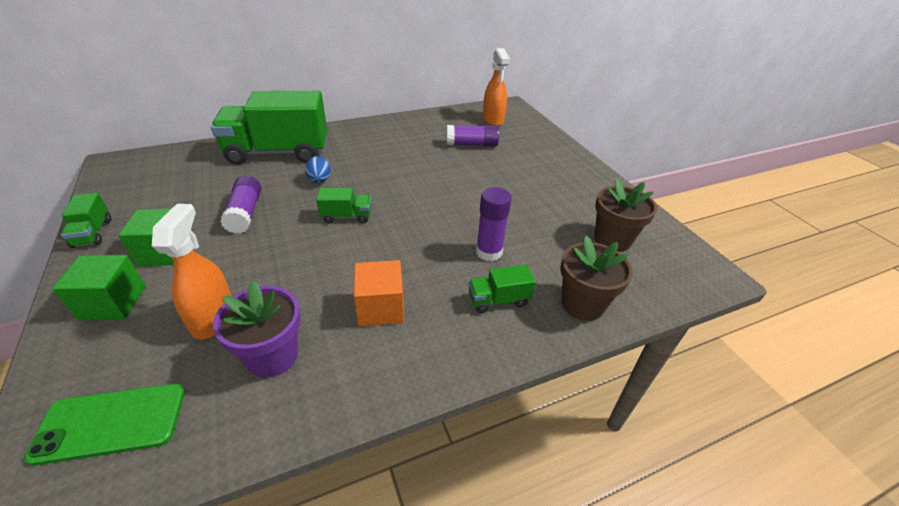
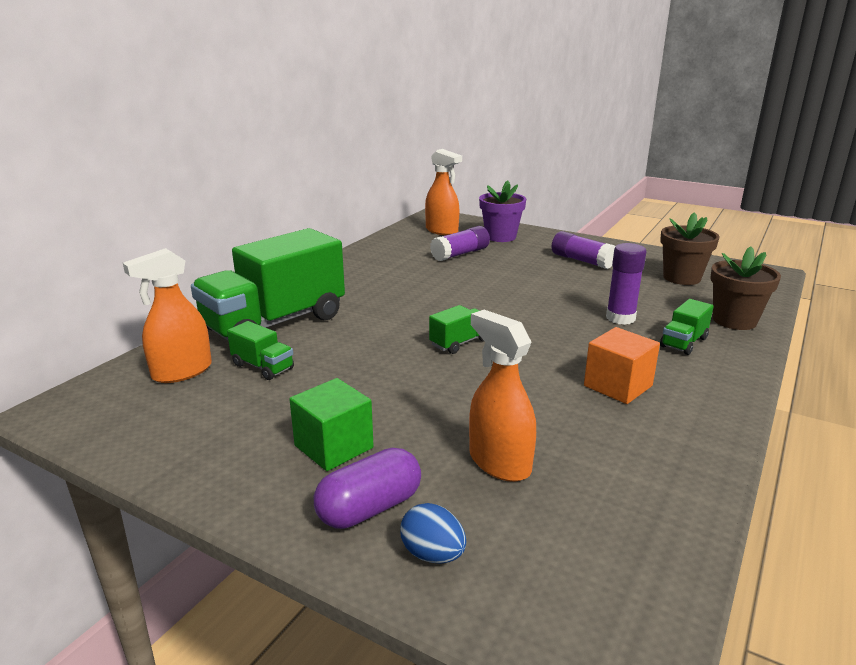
camera: 35 degrees left, 15 degrees down
(93, 233) = (196, 475): green truck -> green truck (263, 367)
(111, 423) = (574, 574): green phone -> none
(113, 302) = (369, 508): green cube -> purple capsule
(189, 165) = (182, 372): none -> orange spray bottle
(245, 213) = (351, 381): purple glue stick -> purple glue stick (582, 261)
(272, 356) = (605, 456): purple flower pot -> purple flower pot (500, 237)
(320, 180) = (373, 328): blue egg -> blue egg (433, 554)

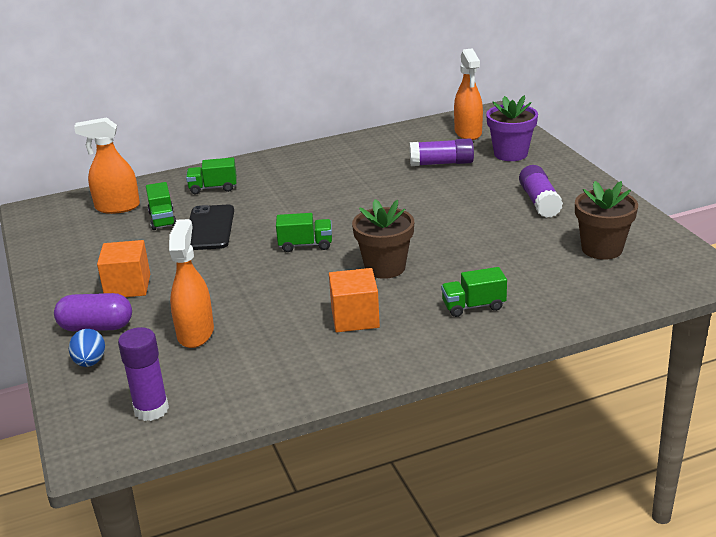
camera: 40 degrees right, 5 degrees up
(275, 323) = (213, 188): green truck -> green truck, size x0.42
(333, 358) = (209, 228): none -> black phone
(334, 446) = (128, 286): green cube -> orange cube
(620, 318) = (463, 267): purple glue stick -> purple glue stick (151, 409)
(734, 321) = (561, 305): brown flower pot -> brown flower pot (385, 267)

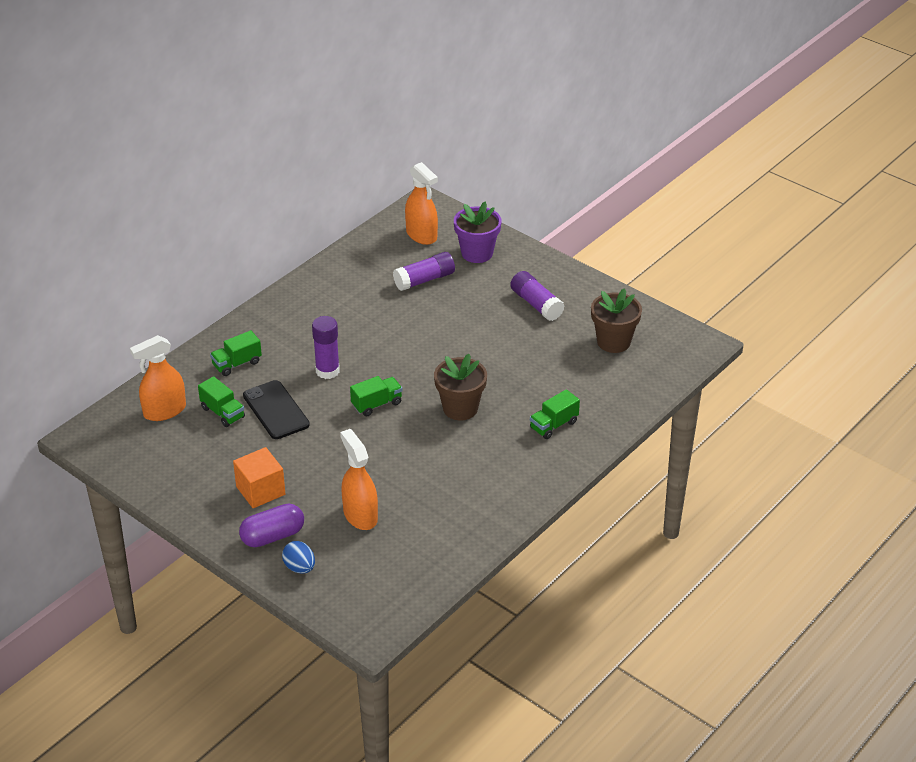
camera: 30 degrees left, 10 degrees up
(151, 409) = (386, 588): purple glue stick -> purple glue stick (327, 371)
(355, 318) = (473, 463): orange cube -> none

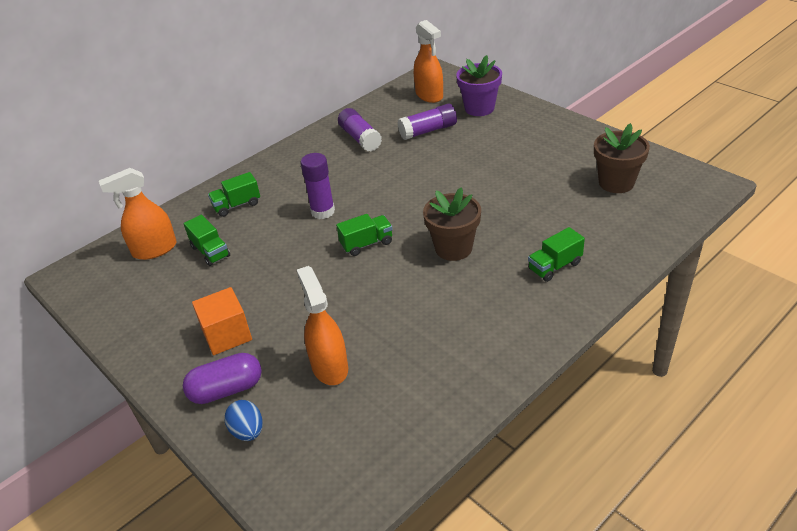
camera: 10 degrees right, 0 degrees up
(276, 410) = (263, 249): black phone -> none
(536, 304) = (535, 150): purple glue stick -> purple glue stick (360, 138)

